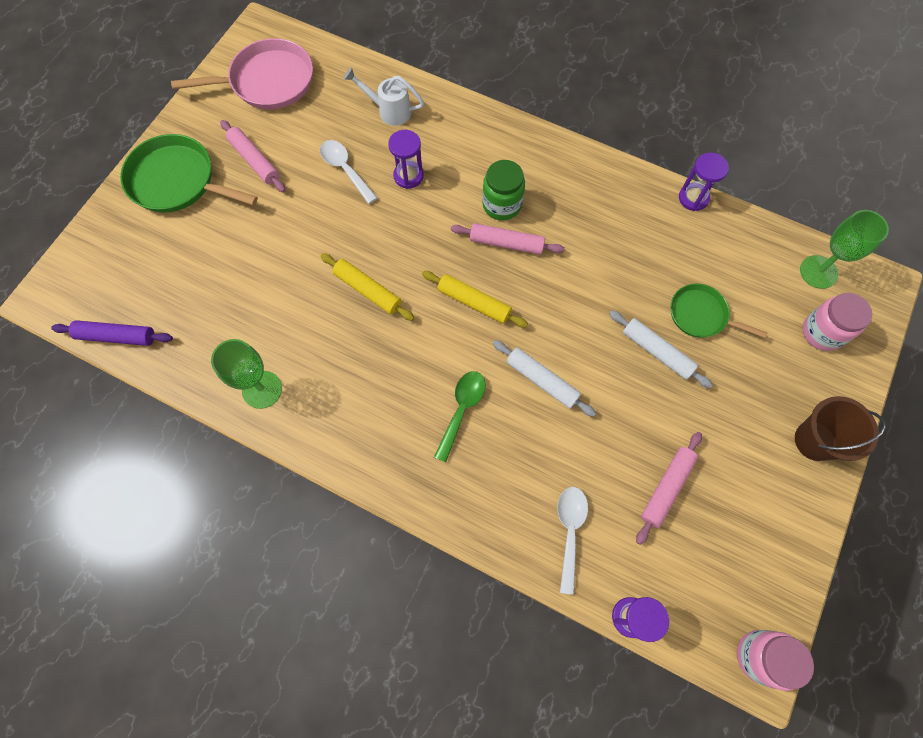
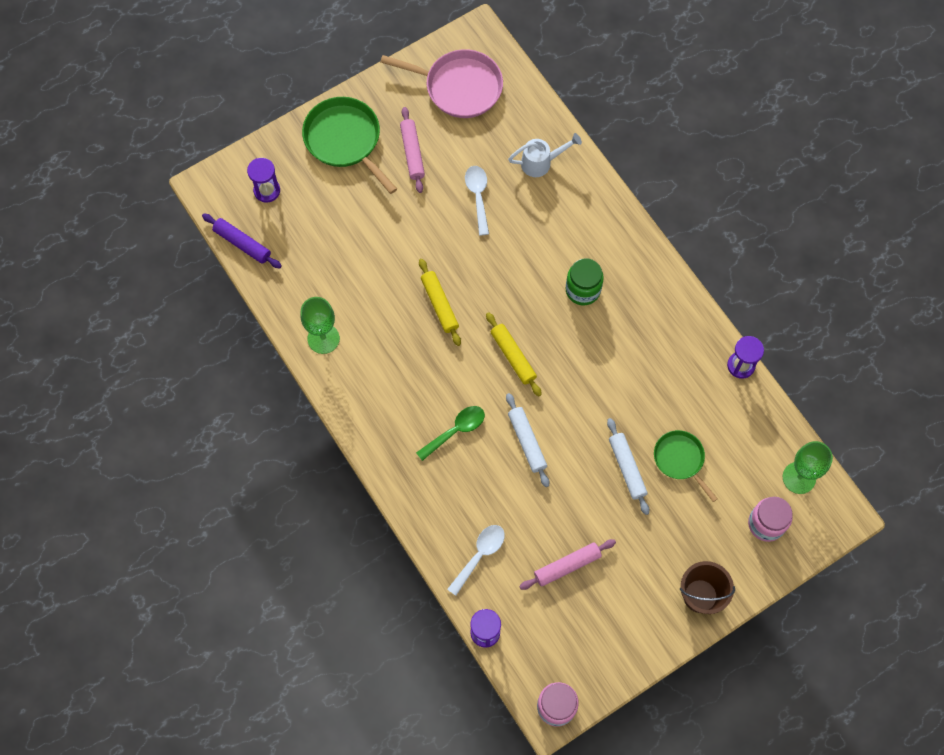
camera: 30 degrees right, 0 degrees up
(389, 110) = (541, 162): white watering can -> white watering can turned 120 degrees clockwise
(408, 176) = (524, 228): purple hourglass -> purple hourglass (267, 190)
(506, 243) = (566, 323): pink rolling pin -> none

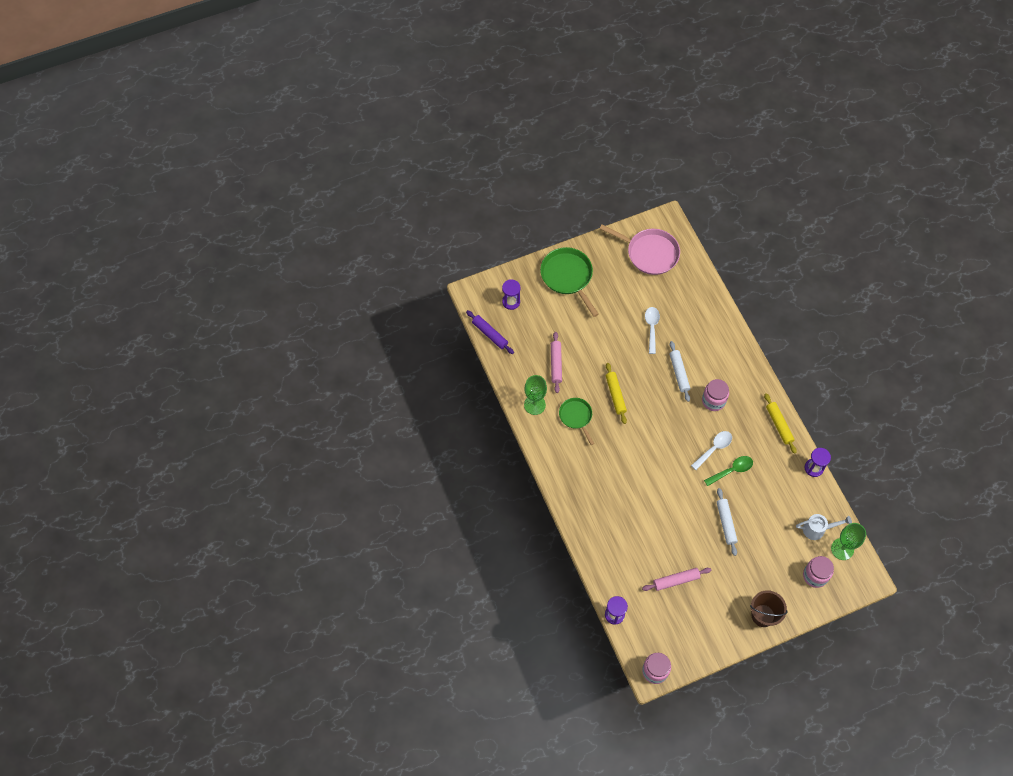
camera: 10 degrees right, 5 degrees down
(412, 153) = (611, 292): pink rolling pin -> pink rolling pin (556, 364)
(455, 430) = (614, 479): green spoon -> green spoon (732, 470)
(479, 555) = (618, 563): white spoon -> white spoon (714, 448)
(513, 356) = (660, 437): yellow rolling pin -> yellow rolling pin (779, 425)
(527, 442) = (661, 494): white rolling pin -> white rolling pin (679, 373)
(541, 162) = (698, 312): white watering can -> white watering can (818, 529)
(583, 290) = (713, 401): green jar -> pink jar
(680, 459) = (763, 523): green pan -> green pan (576, 416)

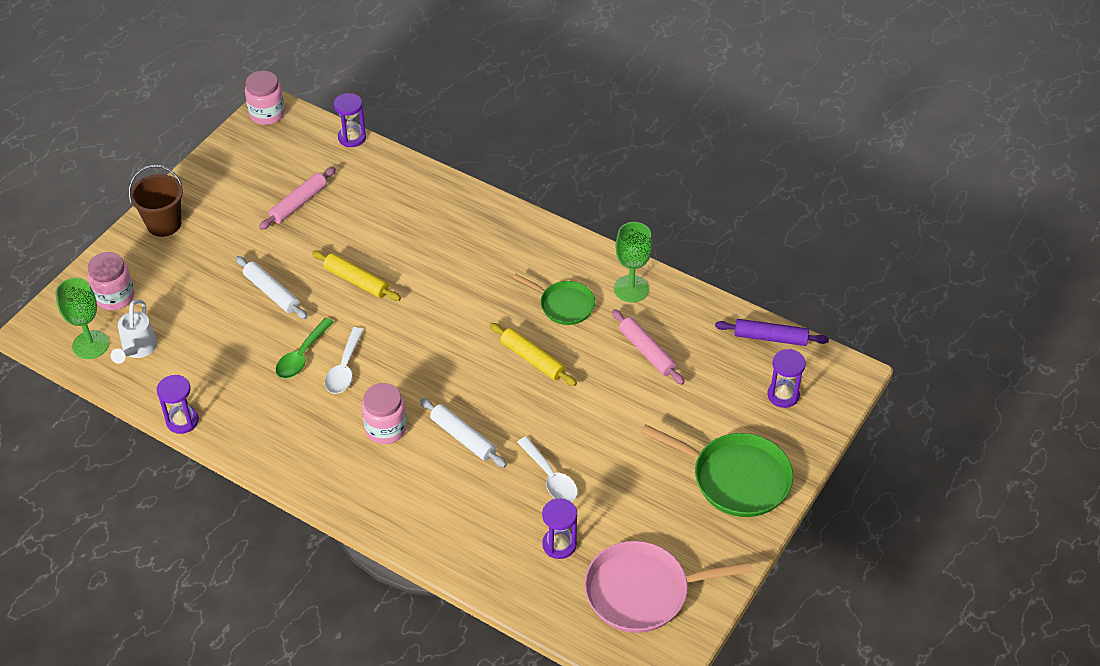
camera: 145 degrees right, 15 degrees down
(670, 294) = (559, 544): none -> purple hourglass
(779, 425) = (266, 449): yellow rolling pin -> yellow rolling pin (356, 281)
(818, 529) = (137, 350): white watering can -> white watering can turned 45 degrees counterclockwise

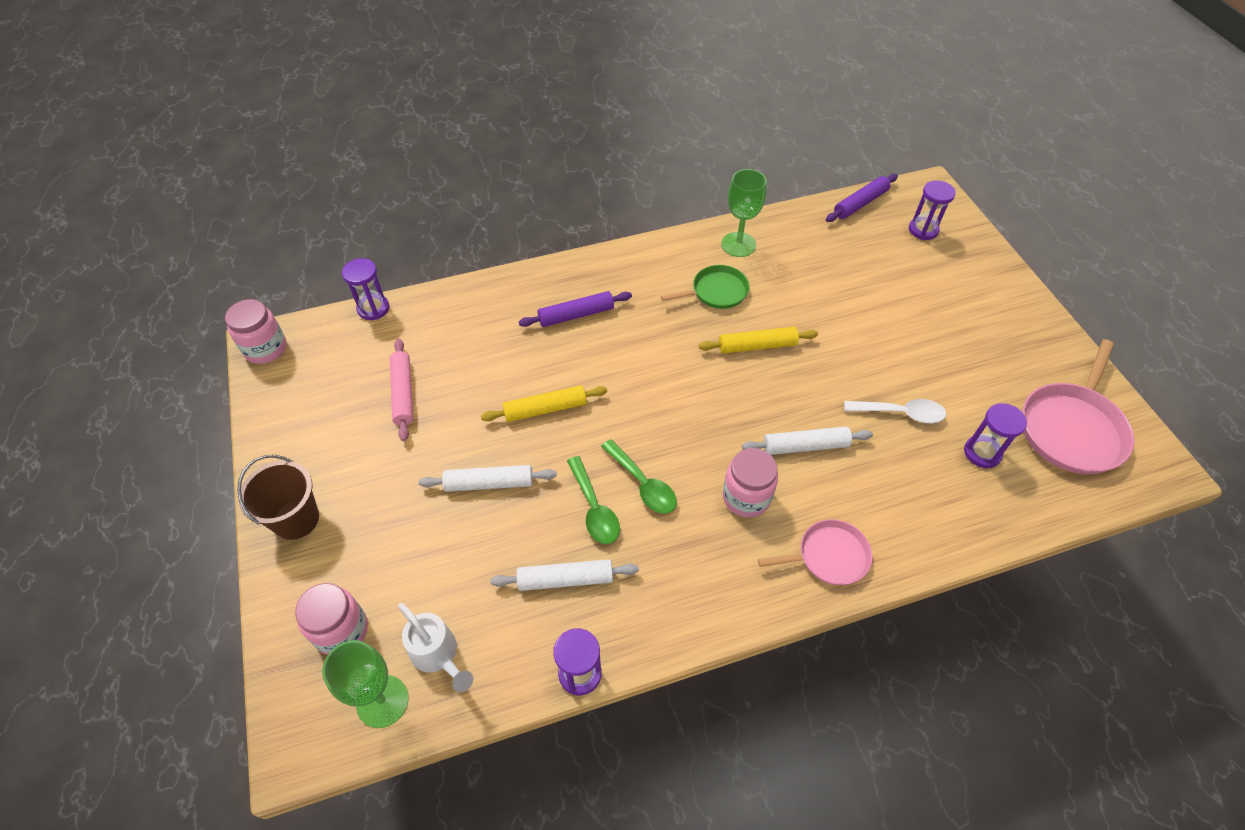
camera: 50 degrees left, 5 degrees up
(238, 374) = (565, 579): none -> white rolling pin
(344, 368) = (643, 484): white spoon -> green spoon
(379, 498) = (829, 556): none -> pink pan
(456, 242) = (576, 315): none -> purple rolling pin
(647, 351) = (813, 274): pink rolling pin -> none
(736, 478) = (988, 302): green pan -> none

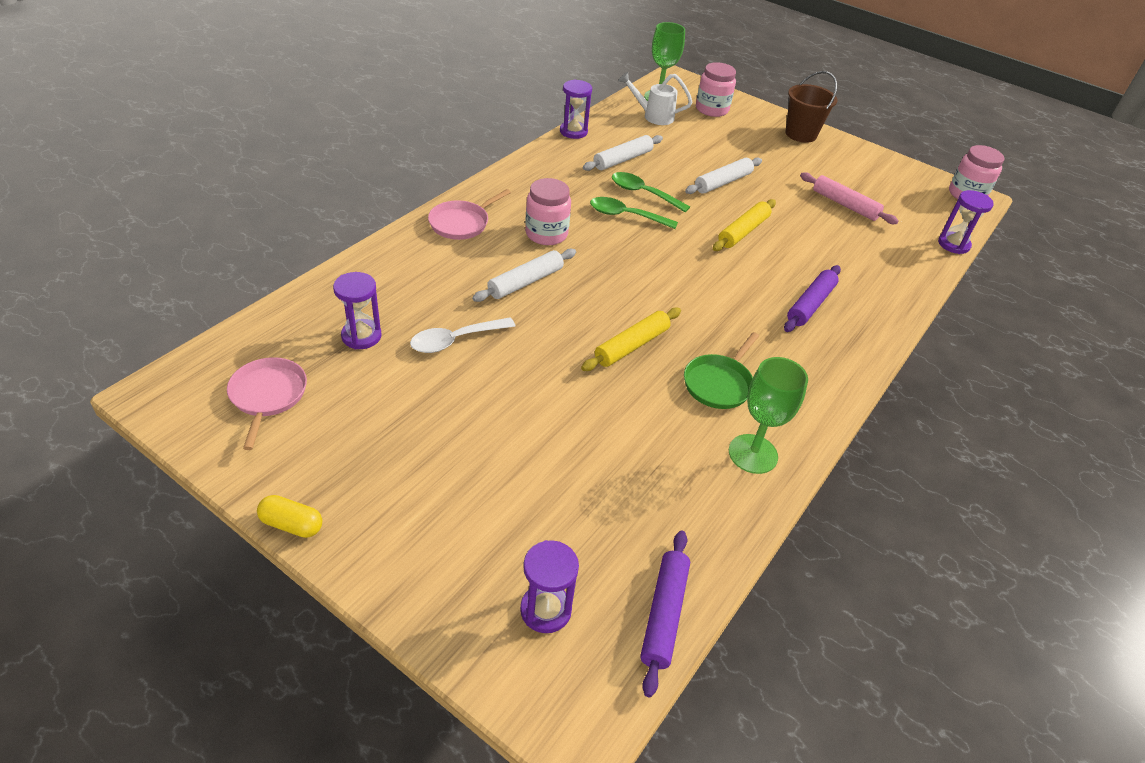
camera: 140 degrees right, 10 degrees down
(1062, 329) = (292, 524): none -> yellow capsule
(1072, 429) = (268, 395): pink pan -> pink pan, size x0.61

